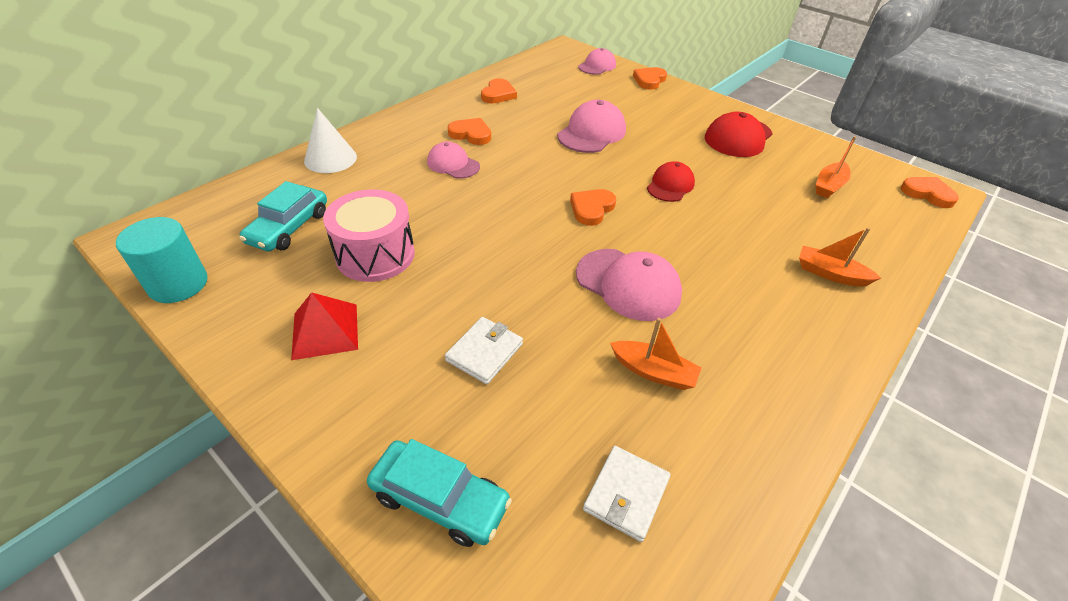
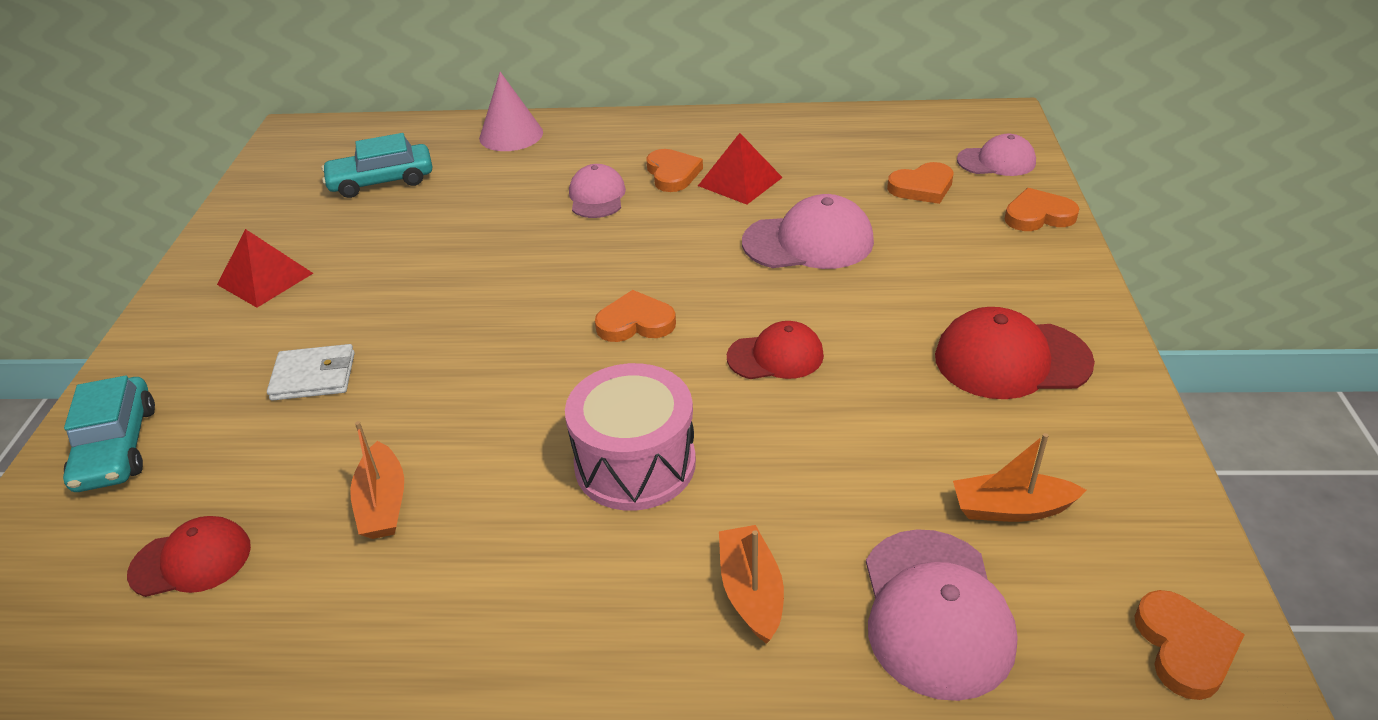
camera: 55 degrees right, 5 degrees down
(178, 284) = (258, 184): turquoise cylinder -> none
(330, 158) = (511, 135): white cone -> pink cone
(375, 254) = (392, 242): pink drum -> pink drum (635, 463)
(498, 94) = (788, 142): orange heart -> orange heart (922, 187)
(511, 122) = (740, 181): none -> red pyramid
(626, 494) = (191, 560): white wallet -> red cap
(628, 284) = (518, 417): pink cap -> pink cap (935, 612)

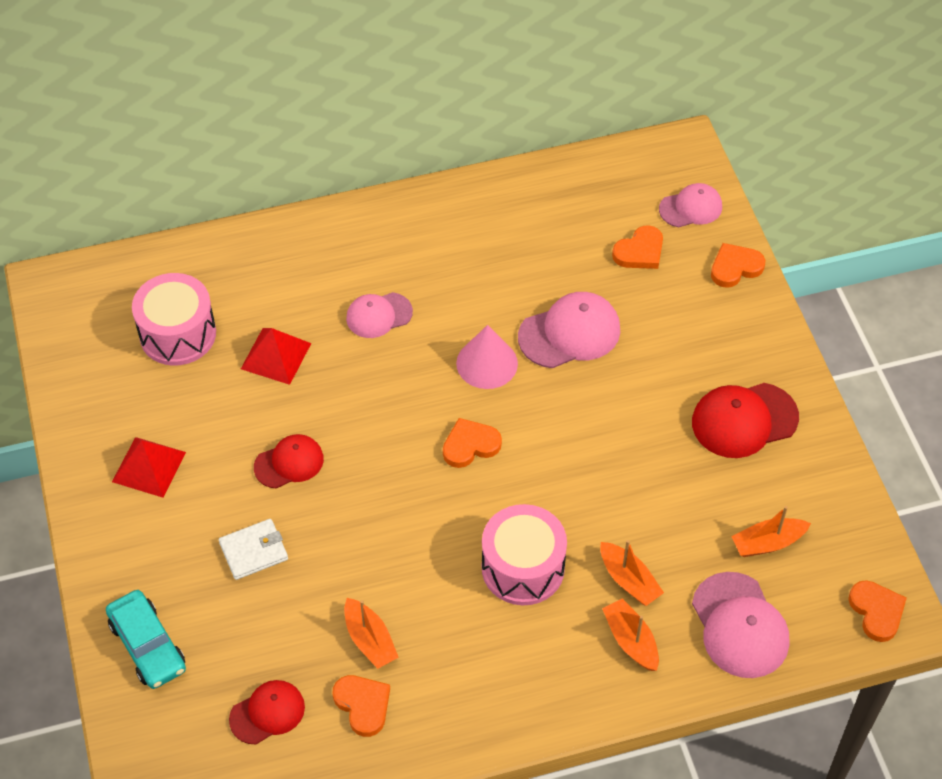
camera: 20 degrees left, 15 degrees up
(381, 181) = (178, 334): turquoise car -> pink drum
(511, 135) = (263, 251): pink cone -> pink cone (487, 363)
(597, 196) = (378, 315): pink cap -> pink cap turned 90 degrees counterclockwise
(672, 174) = (431, 275): orange heart -> orange heart (363, 705)
(740, 181) = (491, 273): red pyramid -> red pyramid (276, 356)
(775, 356) = (583, 454): red cap -> red cap (289, 463)
(779, 511) = (629, 580): none -> orange boat

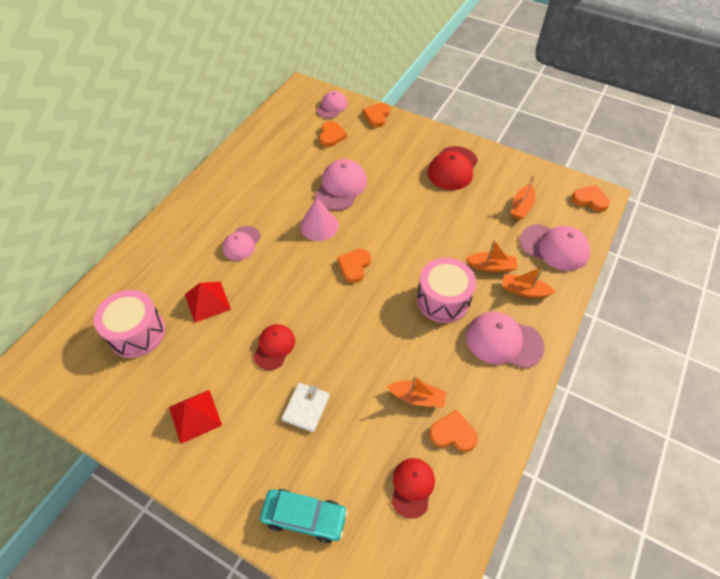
camera: 45 degrees left, 0 degrees up
(532, 670) = (503, 341): none -> pink cap

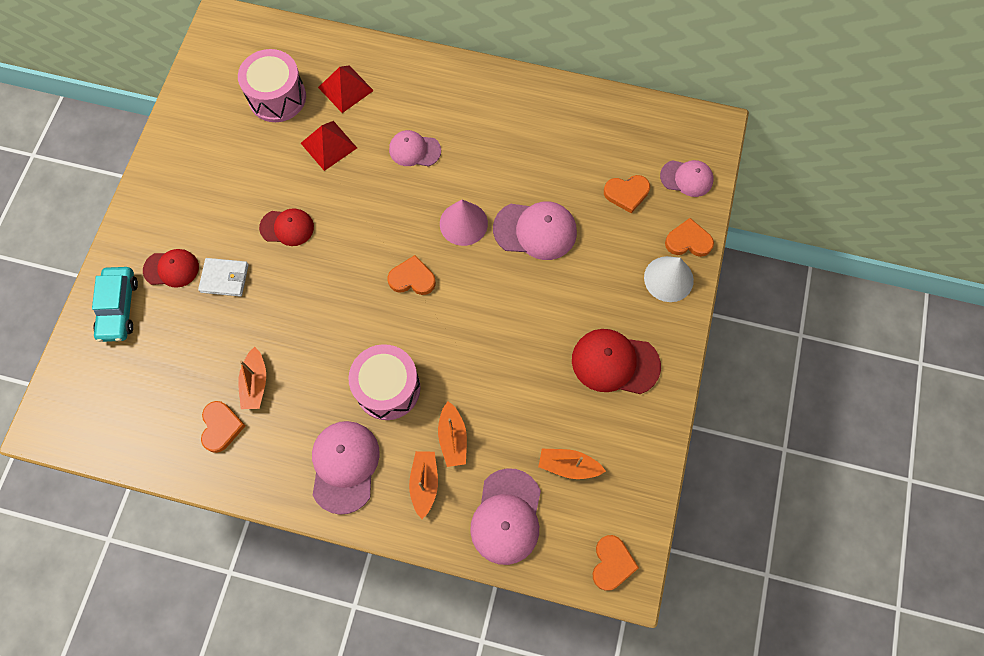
camera: 75 degrees right, 15 degrees up
(195, 416) = (199, 183): red pyramid -> red pyramid (345, 89)
(400, 131) = (668, 279): none -> white cone
(412, 487) = (160, 397): red cap -> red cap (171, 269)

